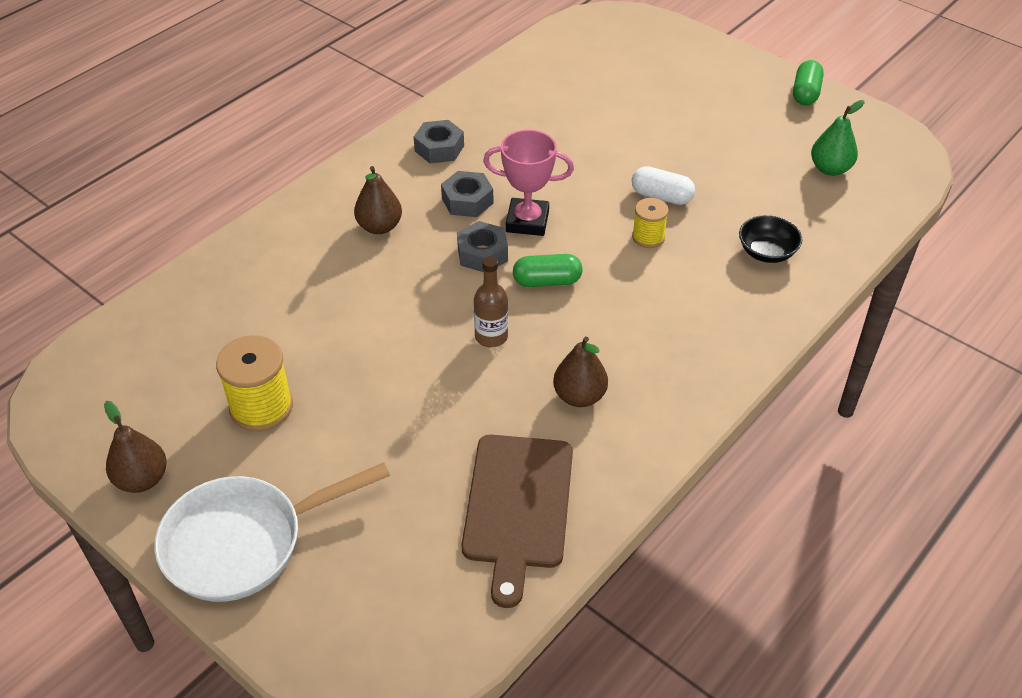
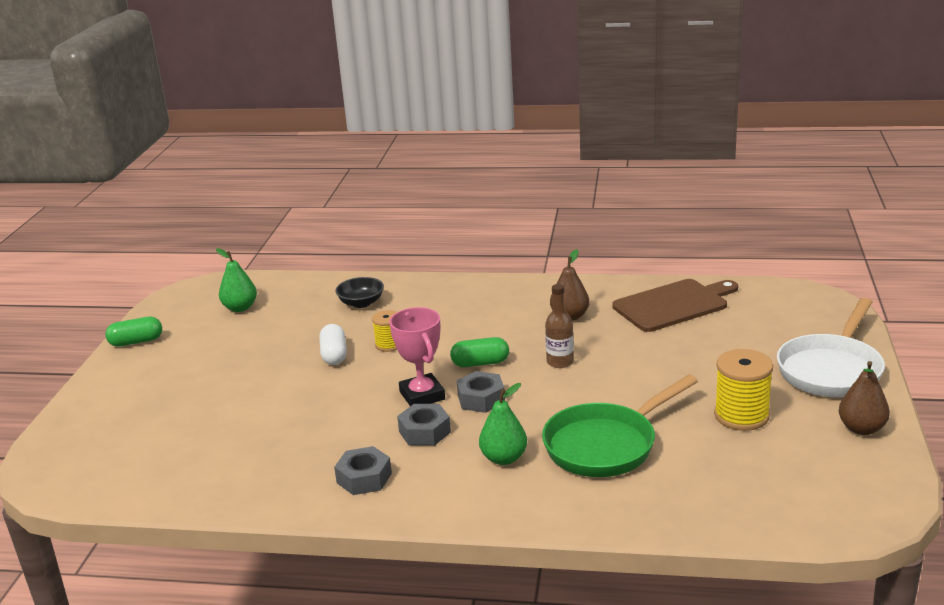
camera: 120 degrees left, 20 degrees down
(244, 542) = (831, 370): white pan -> white pan turned 90 degrees clockwise
(327, 293) = (606, 445): none -> green pan
(379, 227) = (504, 458): brown pear -> green pear
(547, 281) = (480, 363): green capsule -> green capsule turned 60 degrees counterclockwise

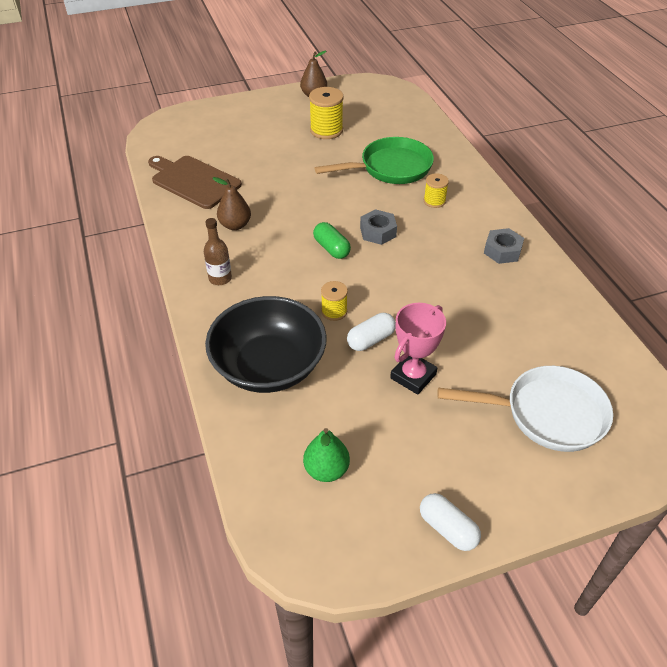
camera: 120 degrees left, 20 degrees up
(136, 342) = (448, 528): green capsule -> white capsule
(361, 303) = (269, 366): black bowl -> black bowl, size x2.23
(422, 395) = (394, 262): pink trophy -> pink trophy (413, 376)
(424, 432) = (434, 244): grey nut -> none
(504, 458) = (434, 201): green pear -> yellow spool
(560, 362) = (306, 211): brown bottle -> brown bottle (220, 278)
(606, 445) = (390, 168): green pan -> green pan turned 45 degrees counterclockwise
(831, 370) = (255, 110): white pan -> white pan (547, 414)

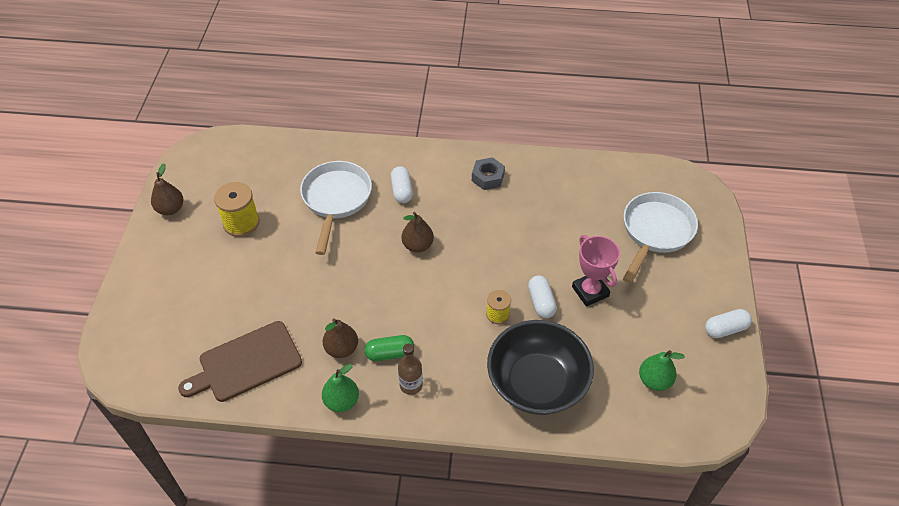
camera: 65 degrees left, 5 degrees up
(183, 243) = (341, 401): none -> green pear
(331, 248) = (419, 286): green capsule -> green capsule (390, 353)
(378, 232) = (418, 245): grey nut -> brown pear
(390, 168) = (336, 200): green pan -> white pan
(434, 201) = (401, 191): yellow spool -> white capsule

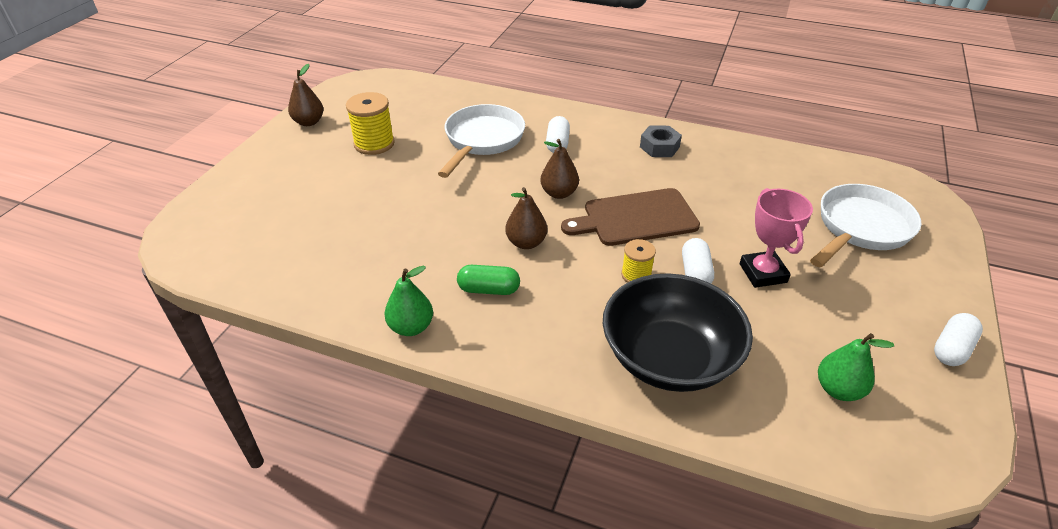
camera: 15 degrees right, 10 degrees down
(246, 363) = (318, 267): brown cutting board -> brown cutting board (636, 218)
(341, 349) = (433, 274): brown pear -> brown pear (526, 243)
(411, 385) = (503, 327): brown bottle -> none
(725, 329) = (951, 349): white capsule -> white capsule turned 45 degrees counterclockwise

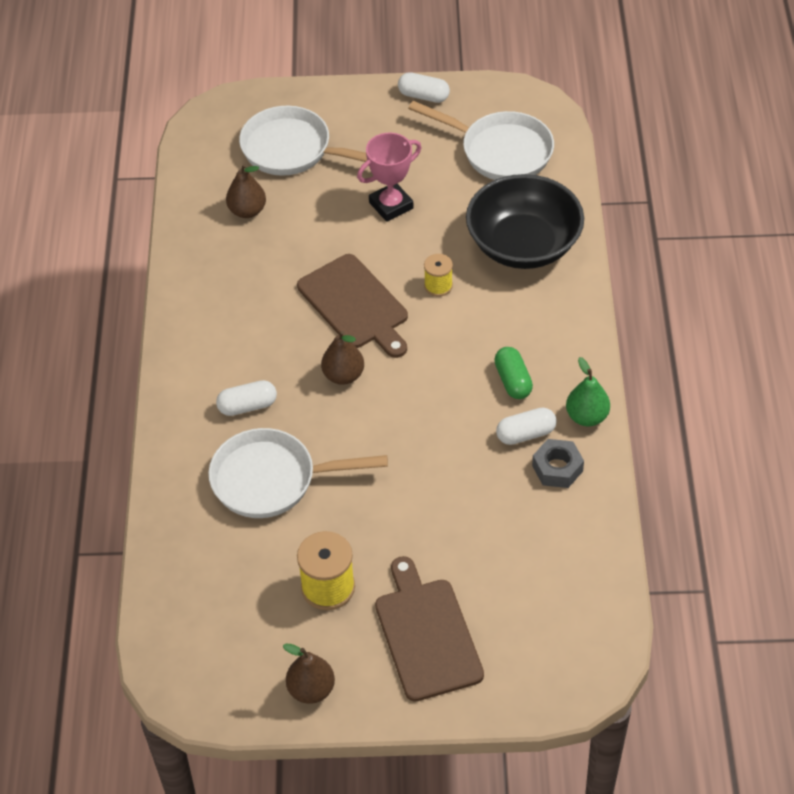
camera: 110 degrees left, 10 degrees up
(296, 174) = (426, 635): none -> brown cutting board
(526, 243) = (435, 376): brown pear -> brown pear (247, 211)
(659, 147) = (215, 314): grey nut -> grey nut (557, 468)
(695, 273) = (414, 248): white capsule -> white capsule (525, 434)
(838, 390) = (500, 151): green pear -> white pan

